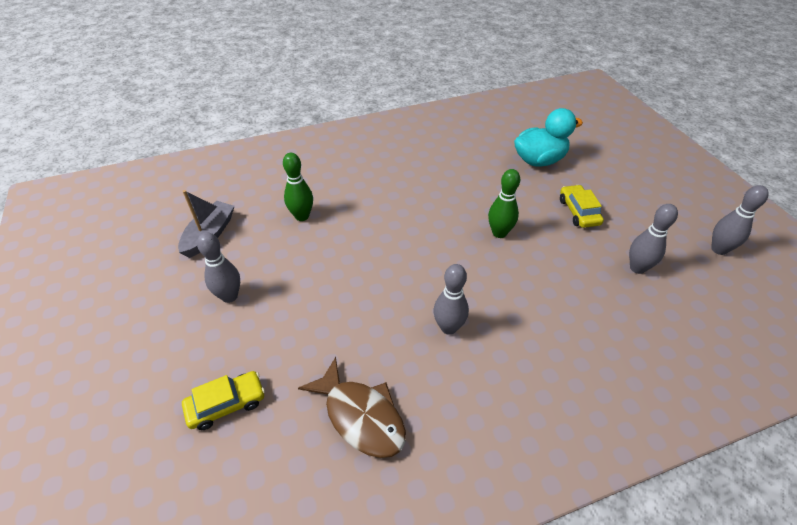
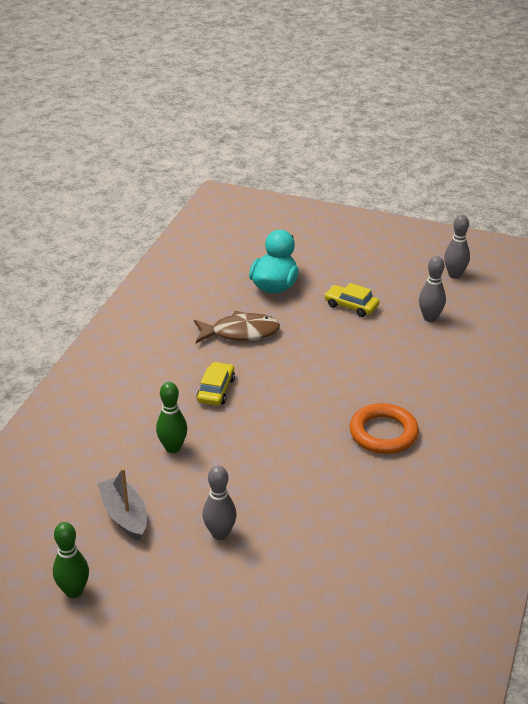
camera: 50 degrees left, 10 degrees down
(226, 404) = (331, 580): yellow car -> yellow car (216, 390)
(361, 416) = (411, 515): brown fish -> brown fish (240, 332)
(448, 327) = (383, 433): grey bowling pin -> orange ring
(499, 233) = (325, 355): green bowling pin -> green bowling pin (74, 591)

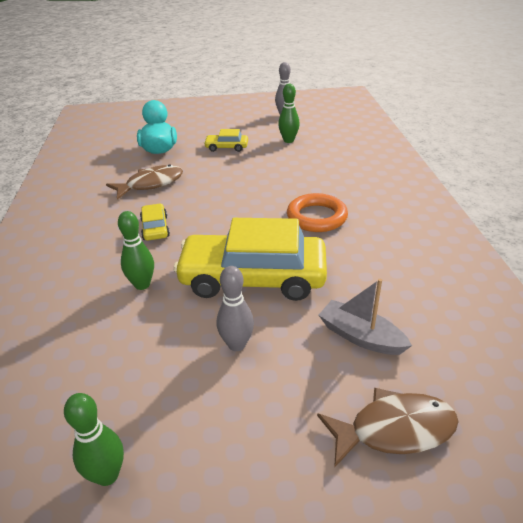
camera: 25 degrees left, 0 degrees up
(124, 515) = (126, 364): grey boat -> grey boat (360, 336)
(274, 477) = (253, 277): none -> yellow car
(296, 648) = (394, 430): none -> brown fish
(430, 318) = (288, 140): grey bowling pin -> green bowling pin

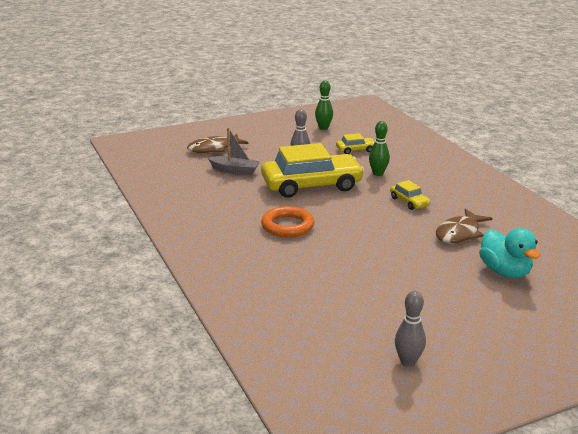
camera: 160 degrees right, 10 degrees down
(226, 147) = (433, 287): yellow car -> yellow car (355, 150)
(288, 140) = (367, 309): green bowling pin -> none

